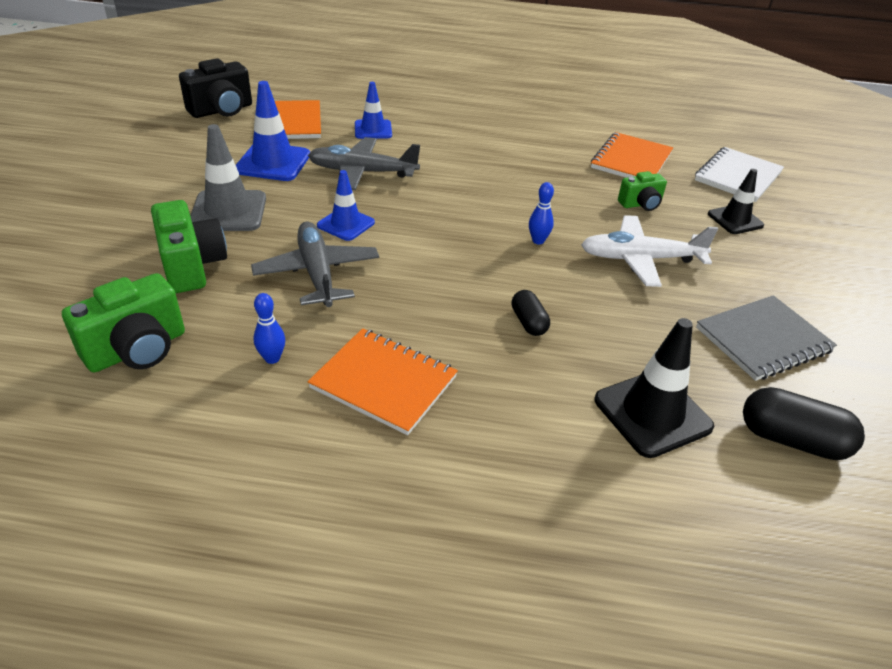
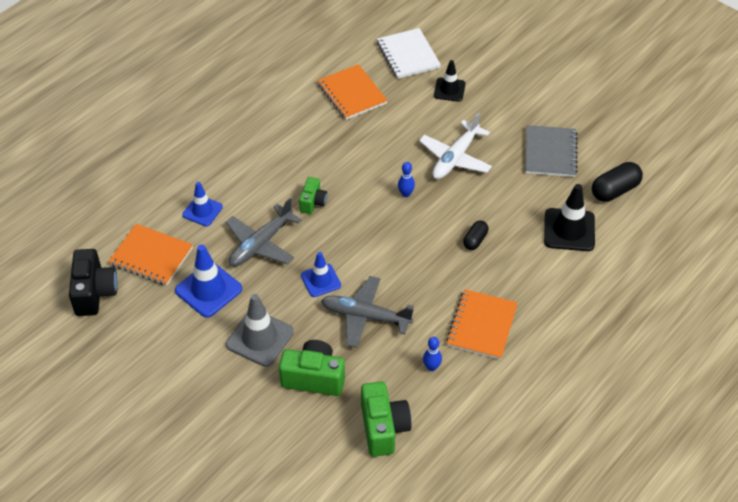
camera: 55 degrees left, 10 degrees up
(384, 382) = (482, 326): orange notebook -> orange notebook turned 45 degrees counterclockwise
(528, 322) = (475, 240): black capsule -> black capsule turned 75 degrees counterclockwise
(641, 204) = (403, 122): green camera -> green camera (313, 202)

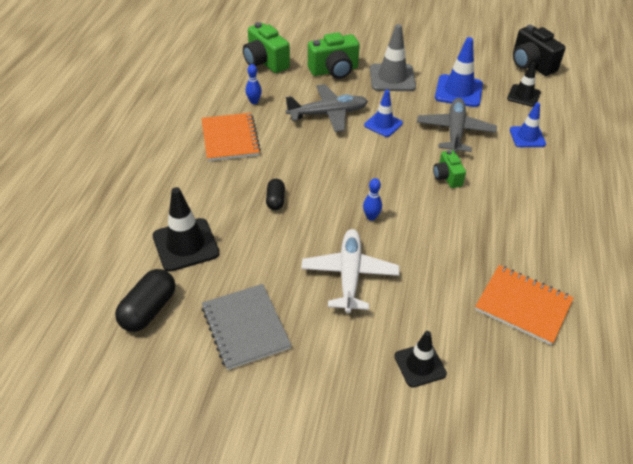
camera: 150 degrees right, 5 degrees down
(151, 256) = (523, 96): orange notebook -> black traffic cone
(408, 55) = (513, 398): white notebook -> none

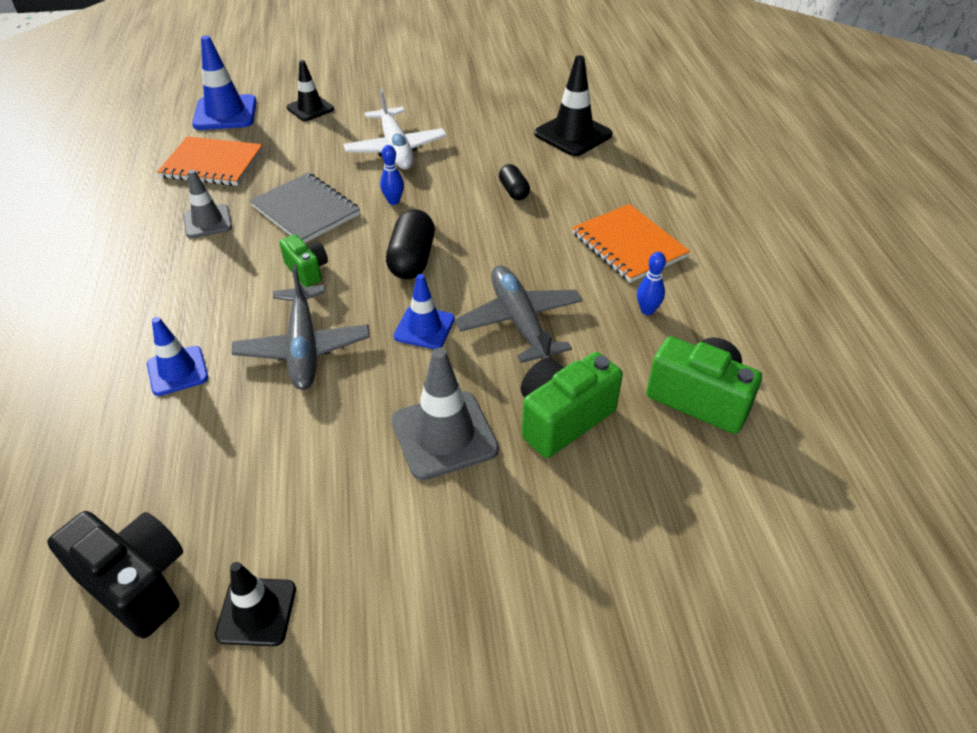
camera: 160 degrees right, 0 degrees up
(148, 310) = (559, 91): black capsule -> black capsule (412, 259)
(245, 327) = (470, 98): grey notebook -> grey notebook (306, 210)
(328, 114) = (519, 321): grey plane -> grey plane turned 105 degrees clockwise
(458, 91) = (305, 441): blue traffic cone -> blue traffic cone (225, 113)
(520, 238) = (207, 222): none -> grey traffic cone
(523, 96) = (170, 470): black traffic cone -> black traffic cone (256, 611)

